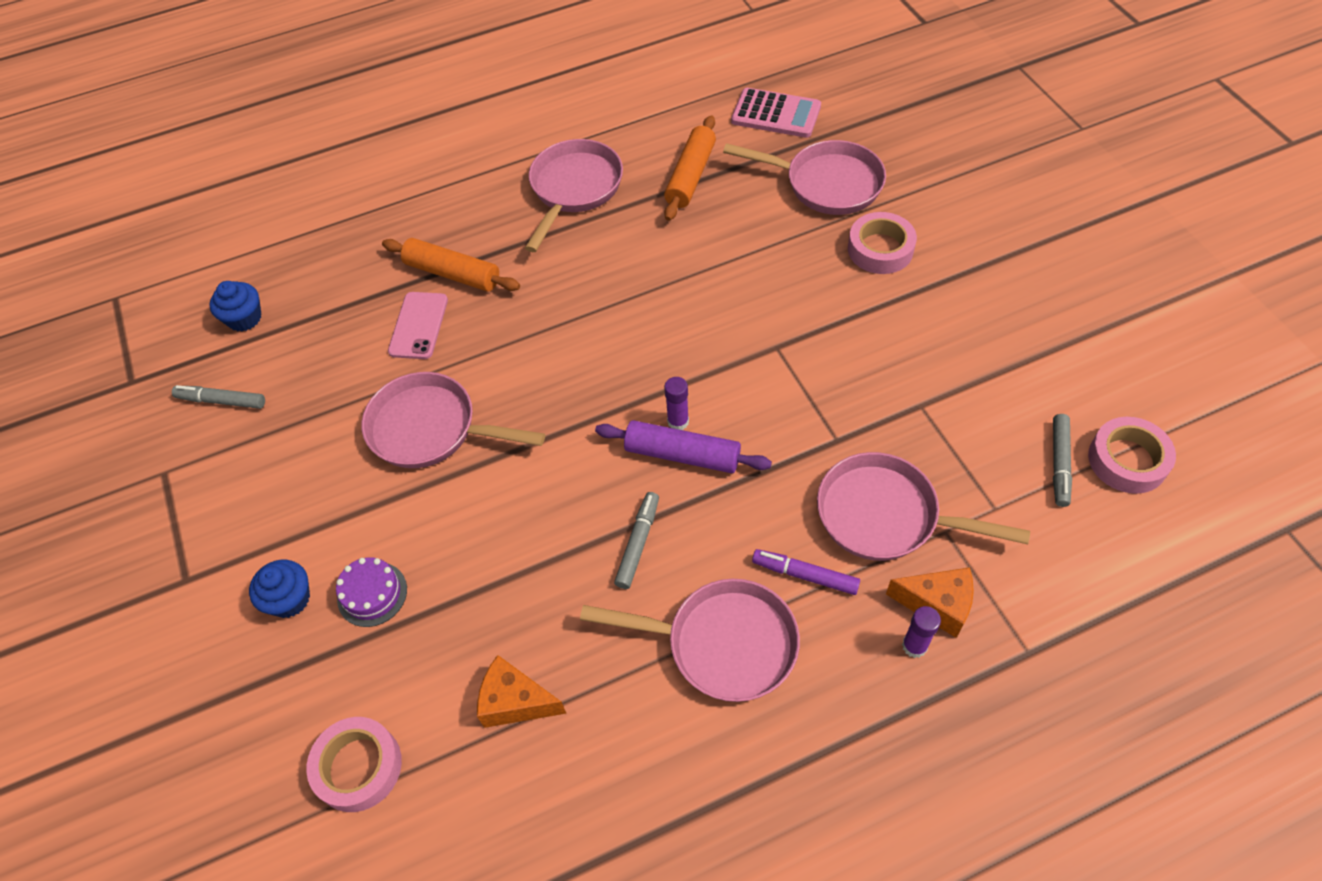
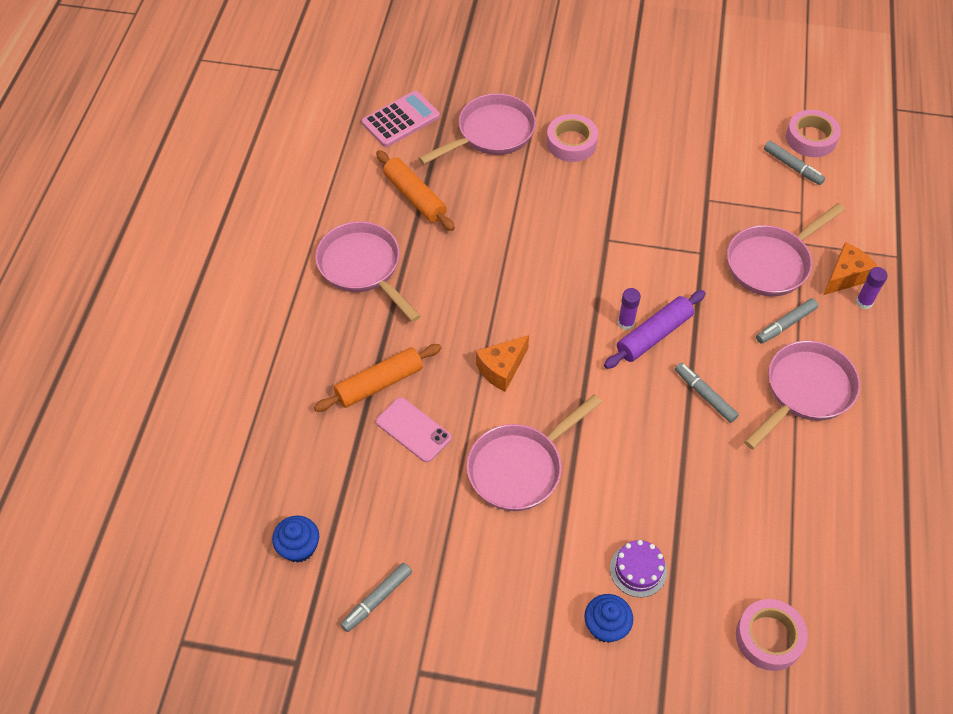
camera: 60 degrees left, 0 degrees up
(515, 701) = (776, 522): orange cheese -> orange cheese (501, 369)
(805, 575) = (785, 324): purple marker -> grey marker

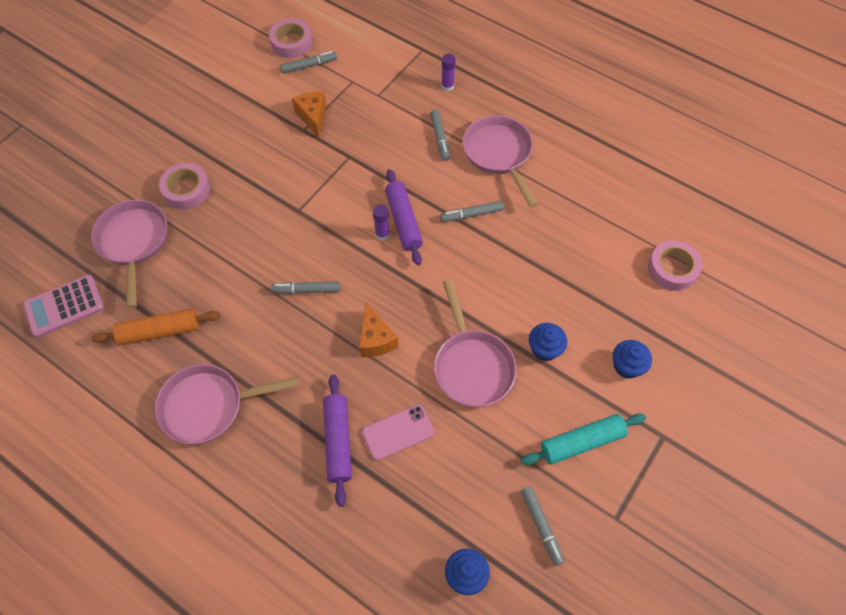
camera: 65 degrees left, 5 degrees up
(379, 383) = (338, 441): orange rolling pin -> purple rolling pin
(401, 120) = (64, 306): pink calculator -> pink calculator turned 105 degrees counterclockwise
(488, 608) = (582, 442): none -> turquoise rolling pin
(522, 287) = (306, 290): none -> grey marker
(579, 531) = (545, 349): none -> blue cupcake
(638, 570) = (591, 324): purple cake -> none
(771, 263) = (384, 120): pink pan -> none
(845, 276) = (420, 85): orange cheese -> orange cheese (313, 117)

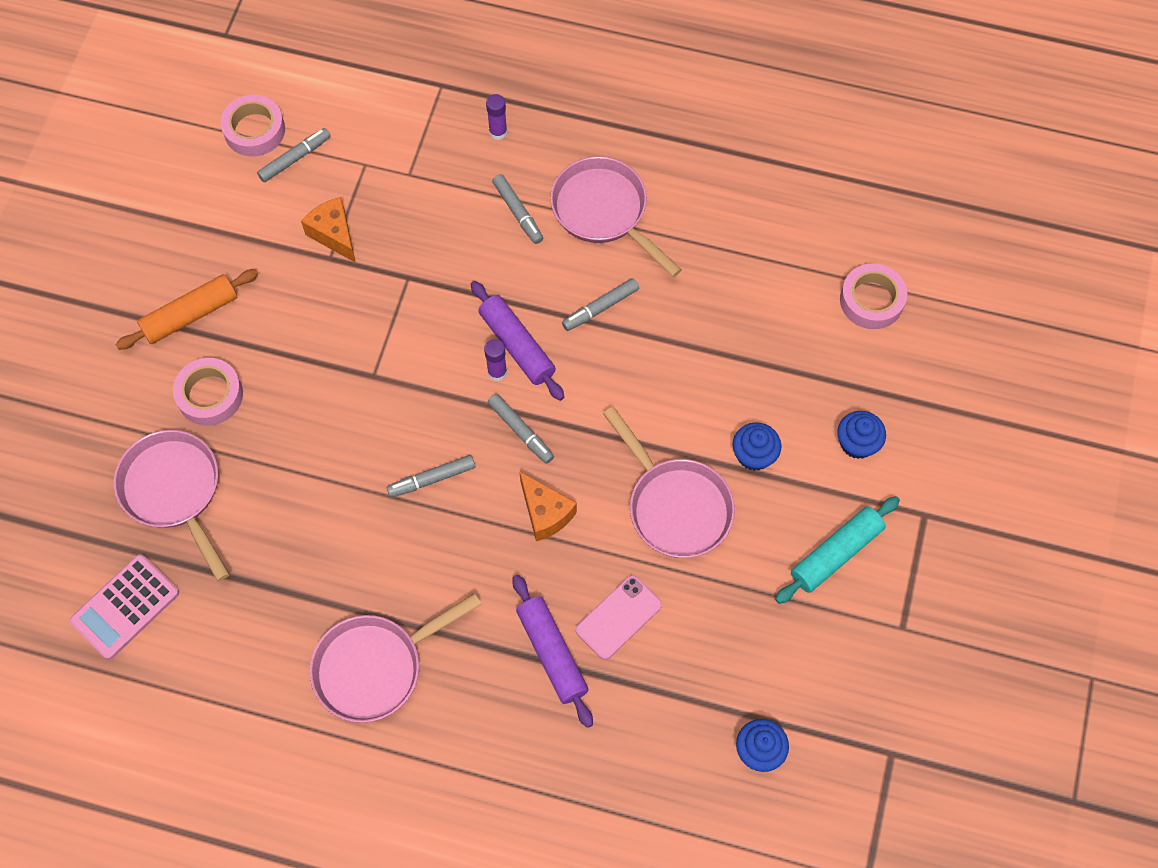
camera: 20 degrees left, 5 degrees up
(160, 331) = (268, 596): orange rolling pin -> orange rolling pin (190, 315)
(541, 526) = (823, 666): grey marker -> grey marker (521, 431)

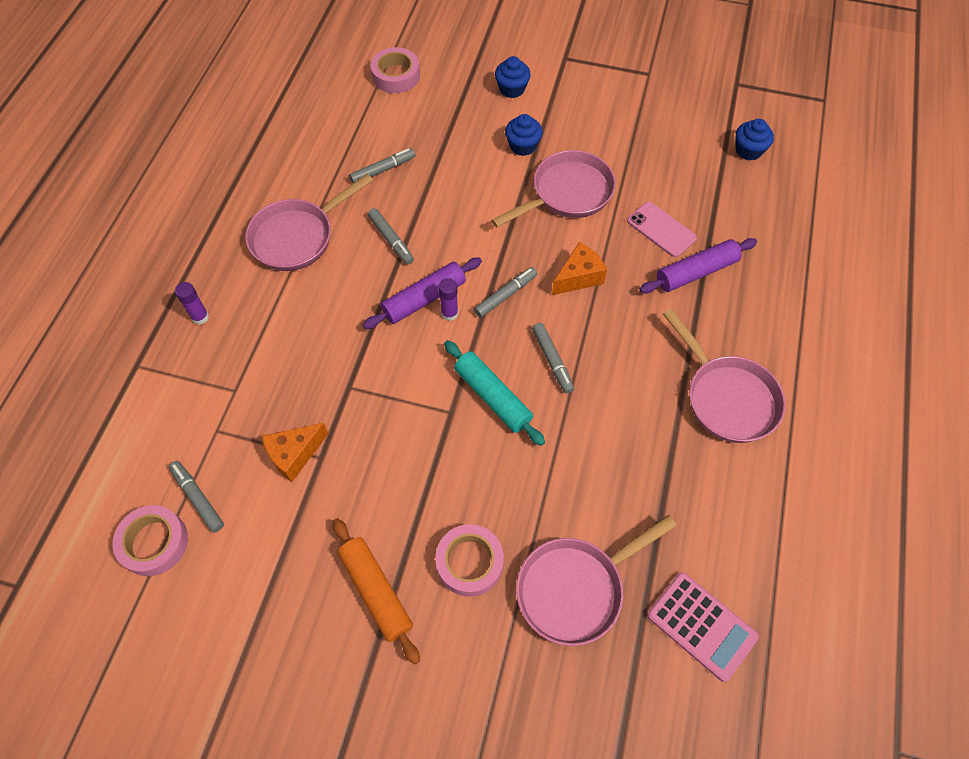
camera: 90 degrees left, 5 degrees down
(518, 212) = (289, 300): grey marker -> grey marker (383, 170)
(836, 553) = (598, 104): turquoise rolling pin -> turquoise rolling pin (492, 397)

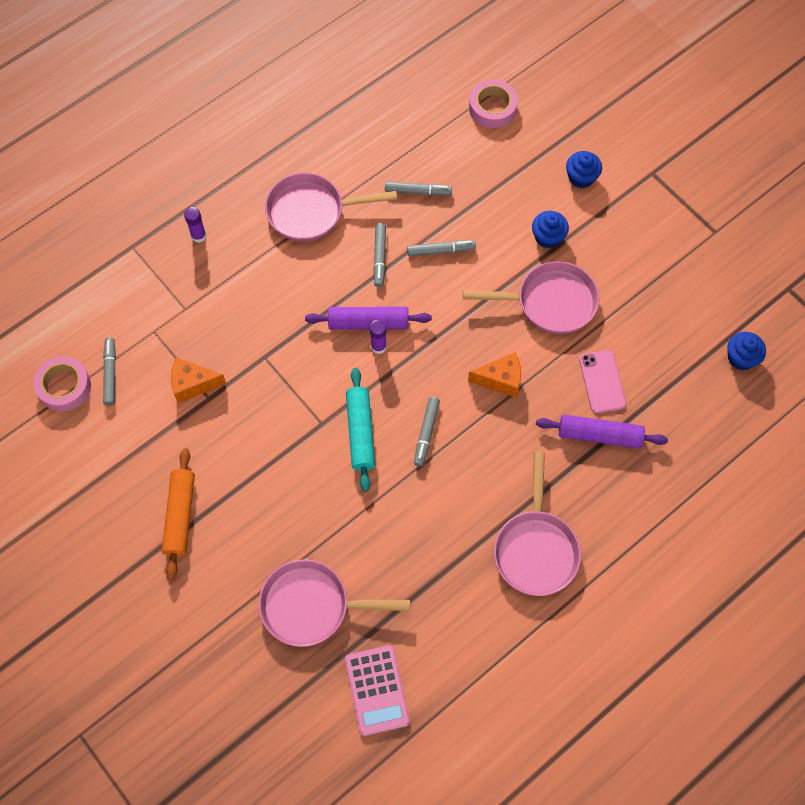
camera: 35 degrees right, 5 degrees up
(469, 562) = (255, 539): pink tape -> none
(505, 295) = (432, 359): grey marker -> grey marker (441, 250)

